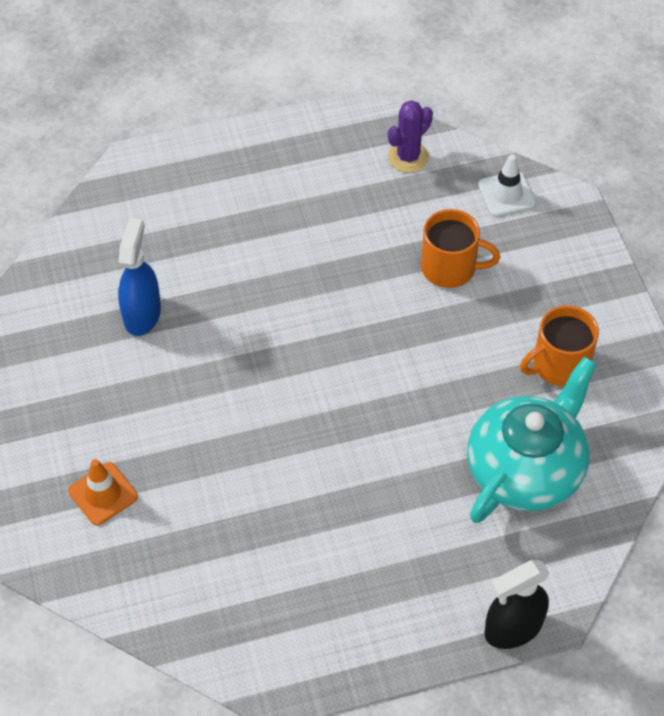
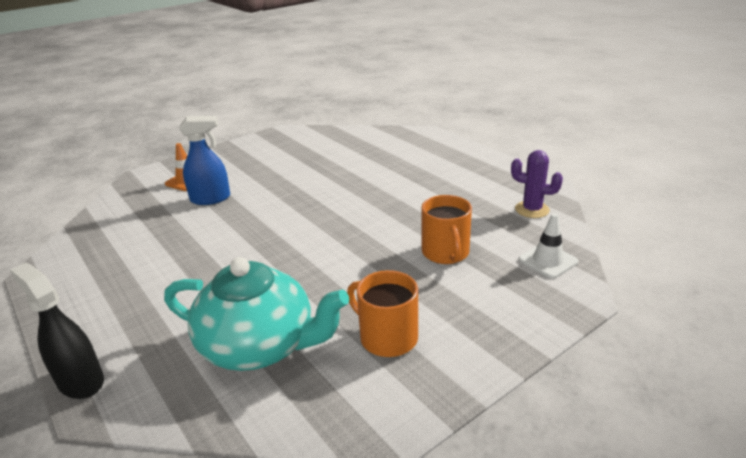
camera: 70 degrees right, 25 degrees down
(142, 314) = (320, 160): blue spray bottle -> blue spray bottle (211, 199)

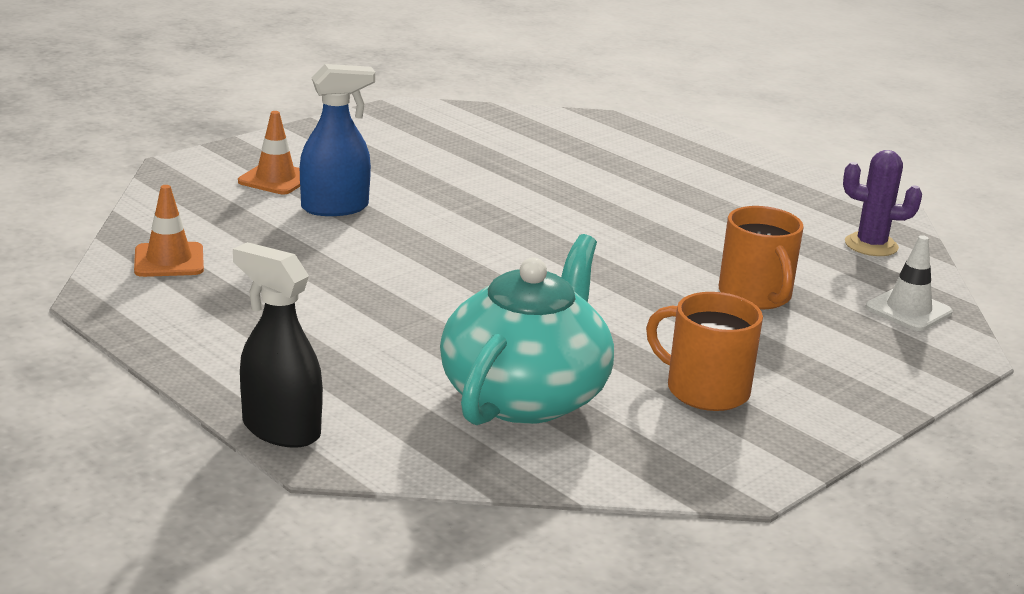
camera: 10 degrees left, 5 degrees down
(94, 241) = (169, 260): none -> orange traffic cone
(260, 345) = (525, 395): turquoise teapot -> turquoise teapot turned 75 degrees counterclockwise

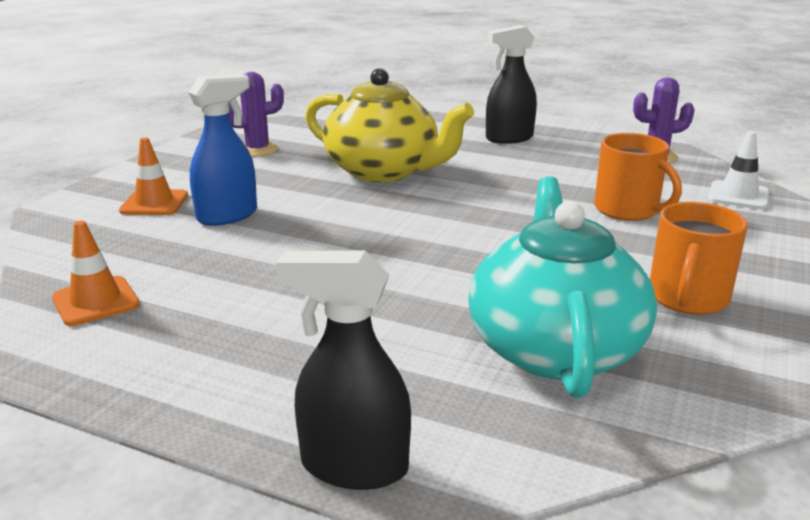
camera: 20 degrees left, 0 degrees up
(420, 140) = (257, 150): none -> purple cactus
(534, 194) = (384, 171): none -> yellow teapot
(705, 390) = (687, 298): orange mug -> orange mug turned 75 degrees counterclockwise
(718, 184) = (509, 138): none -> black spray bottle

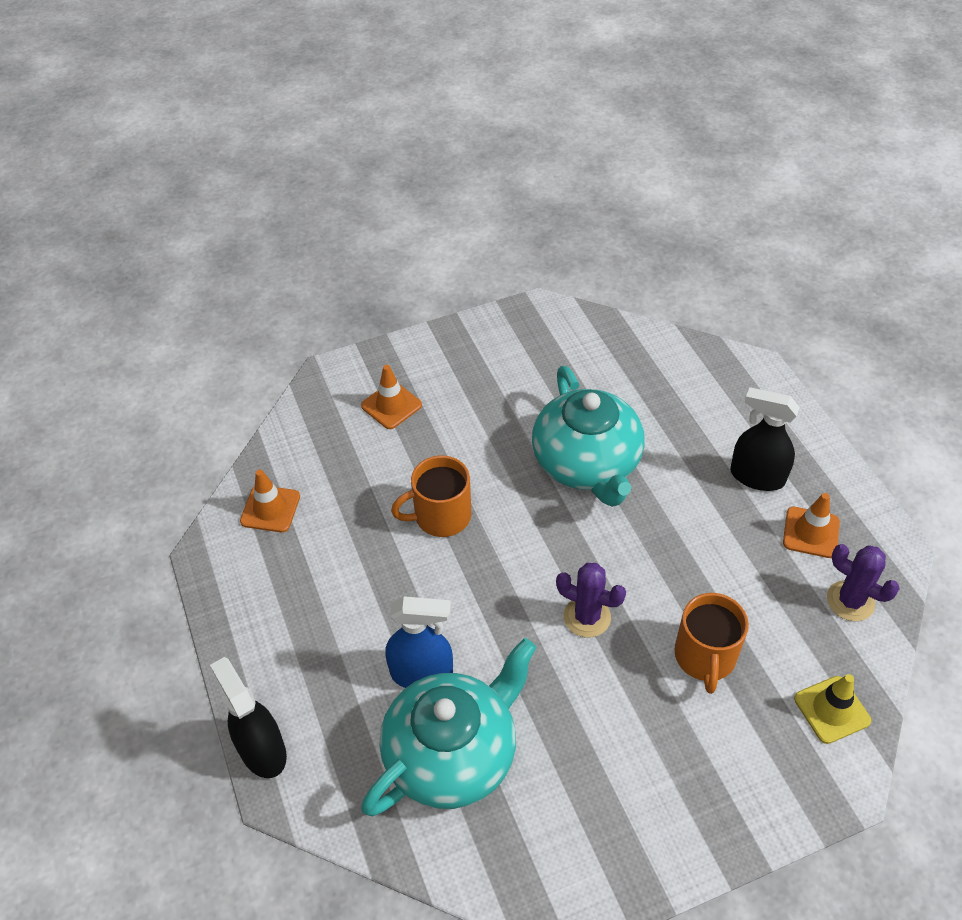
camera: 45 degrees right, 25 degrees up
(228, 216) = (420, 456): blue spray bottle -> blue spray bottle (422, 673)
(257, 150) = (529, 363): purple cactus -> purple cactus (587, 617)
(384, 171) = (587, 464): yellow teapot -> turquoise teapot
(582, 144) = (811, 532): none -> orange traffic cone
(687, 298) = (596, 782): orange mug -> orange mug (440, 516)
(738, 196) = (831, 709): white traffic cone -> yellow traffic cone

